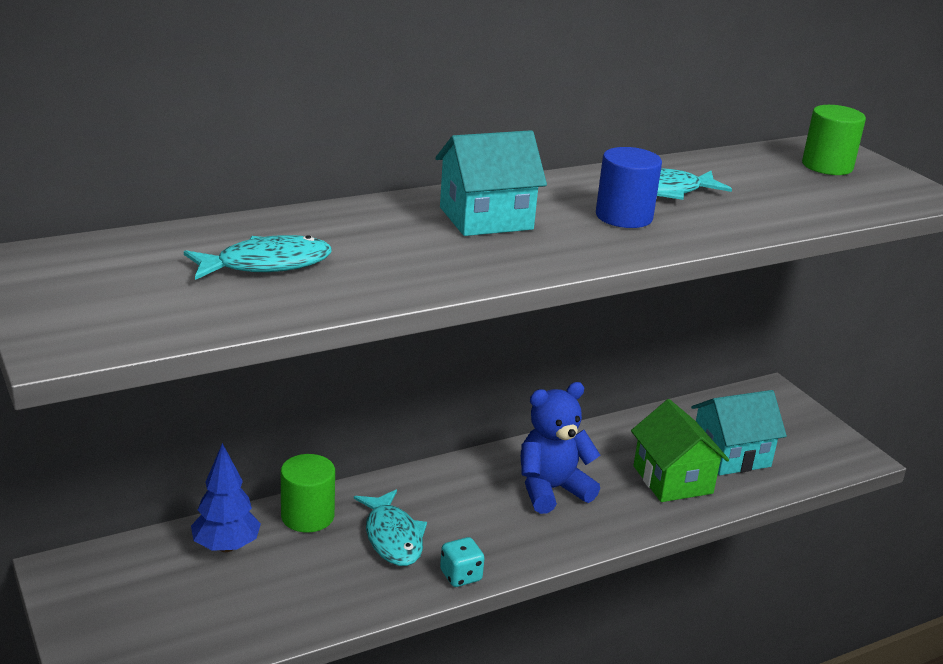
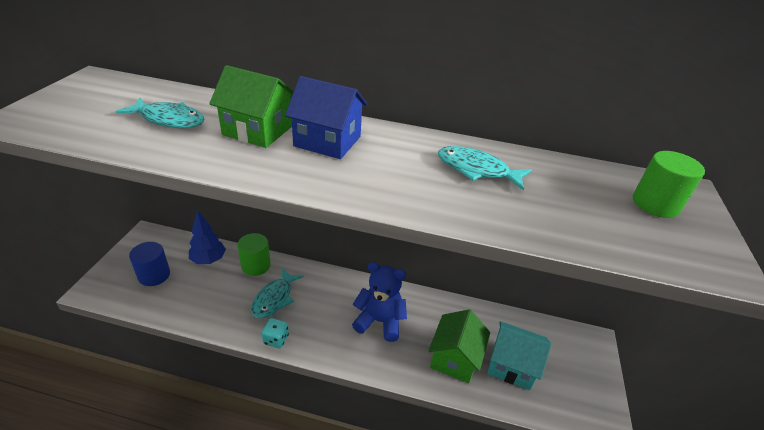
camera: 40 degrees right, 10 degrees up
(393, 236) = (257, 130): none -> green house
(486, 218) = (327, 141): turquoise house -> blue house
(624, 217) = (415, 175): blue cylinder -> blue cylinder (154, 275)

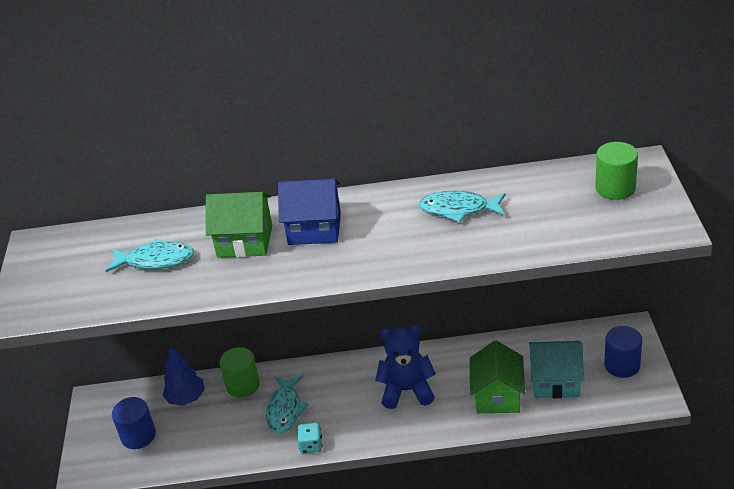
camera: 10 degrees left, 0 degrees up
(578, 373) = (622, 365): none -> blue cylinder

